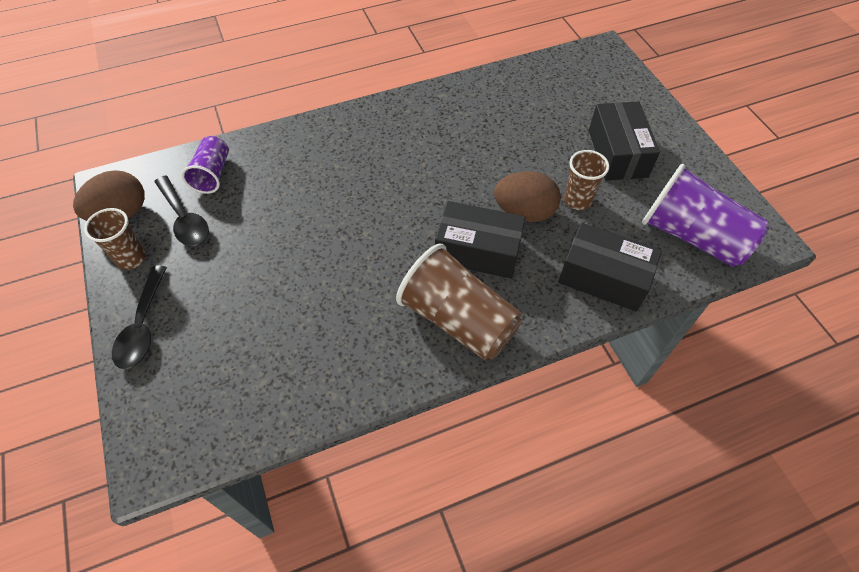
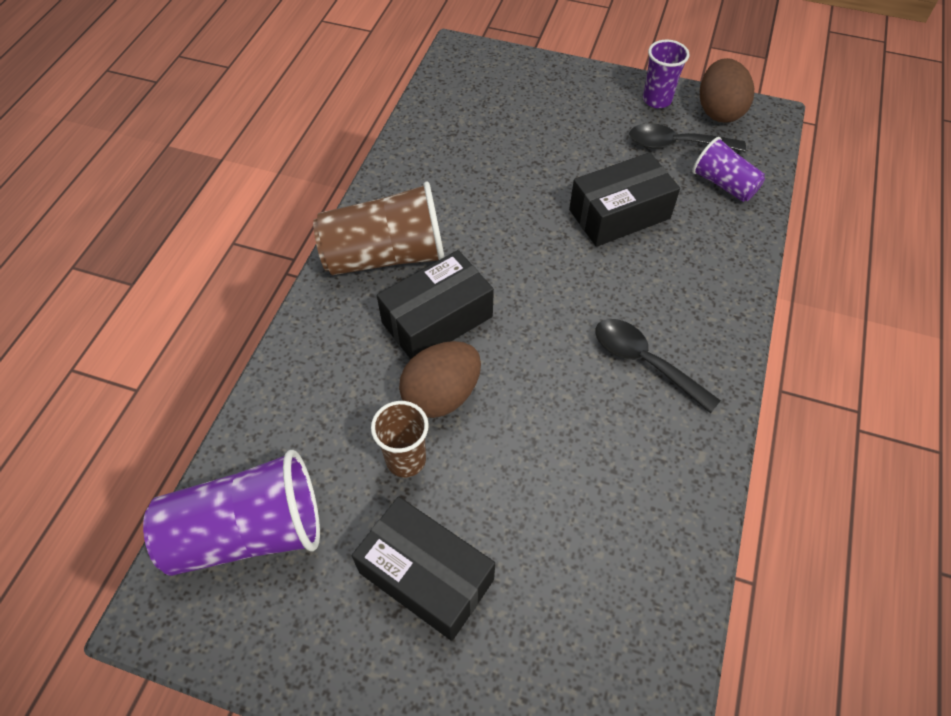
camera: 130 degrees right, 0 degrees up
(131, 258) = (657, 100): brown cup -> purple cup
(143, 326) = (577, 83): black spoon -> black spoon (644, 362)
(603, 277) = (302, 397): black box -> black box (619, 214)

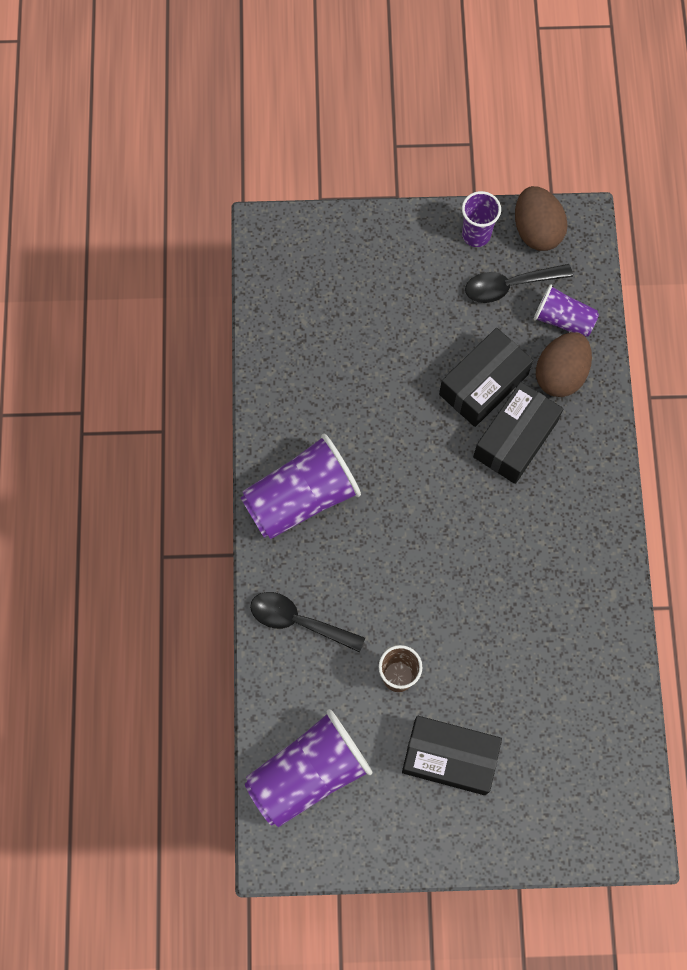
camera: 20 degrees left, 15 degrees up
(385, 256) = (301, 498): brown cup -> purple cup
(437, 319) = (371, 546): black box -> black box (515, 439)
(441, 395) = (402, 613): brown egg -> brown egg (560, 374)
(644, 362) = (548, 527): black spoon -> black spoon (298, 621)

